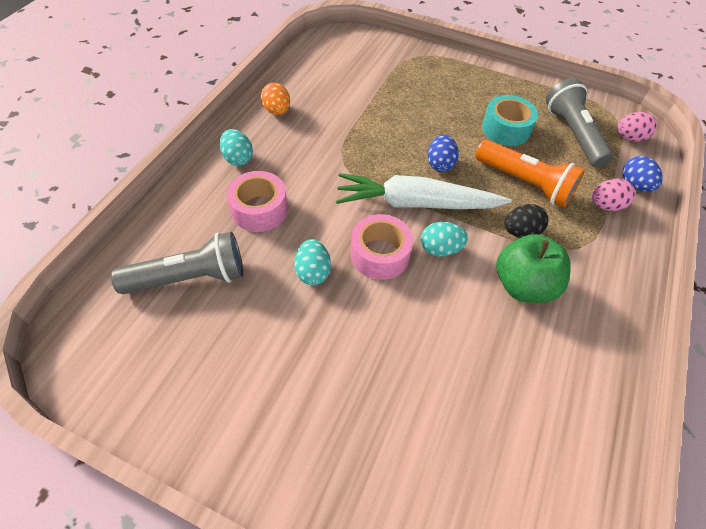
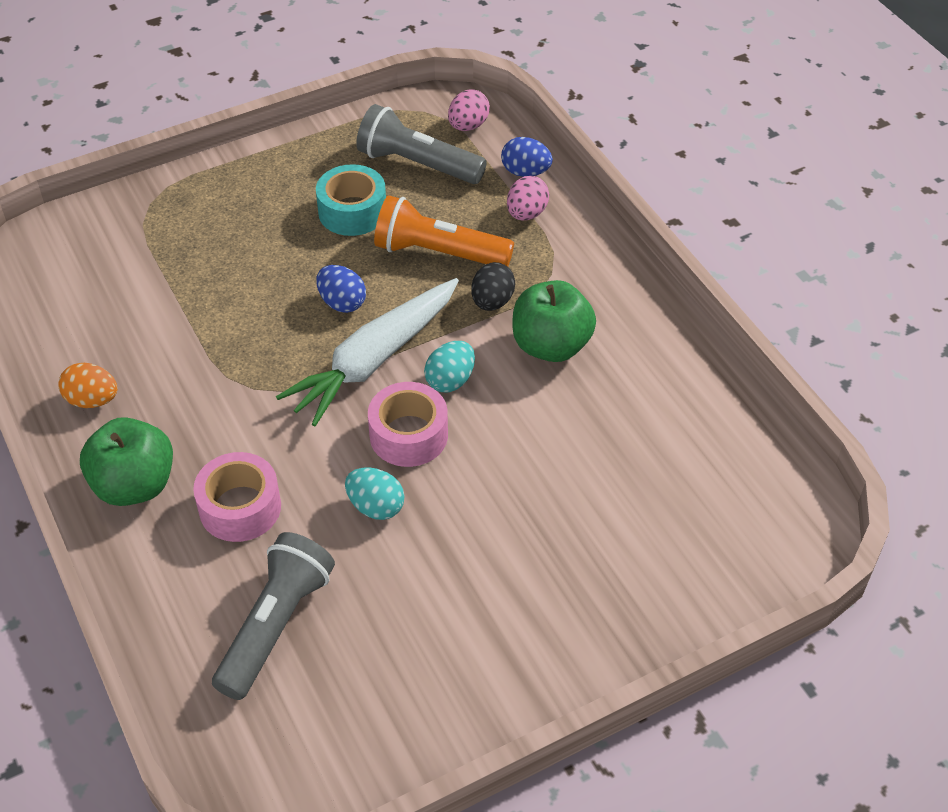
camera: 50 degrees left, 5 degrees down
(238, 158) = (134, 485): turquoise egg -> green apple
(525, 183) = (438, 252): orange flashlight -> orange flashlight turned 150 degrees counterclockwise

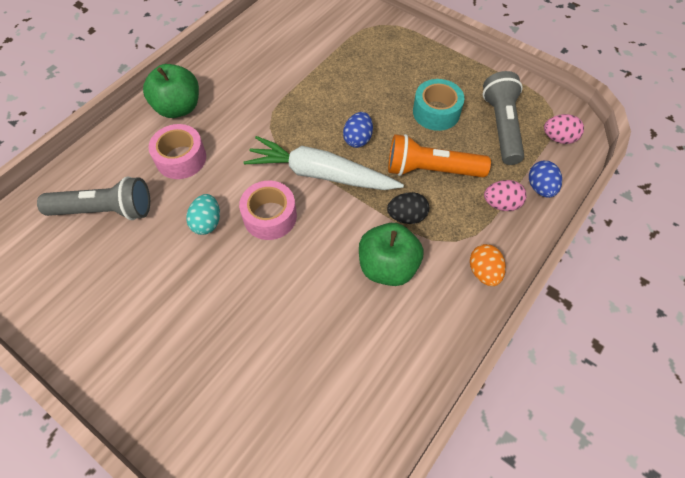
camera: 65 degrees right, 10 degrees up
(92, 400) = (227, 66): orange egg -> orange egg (483, 272)
(438, 252) = (431, 170): orange flashlight -> orange flashlight turned 75 degrees counterclockwise
(450, 380) = (325, 220): turquoise egg -> none

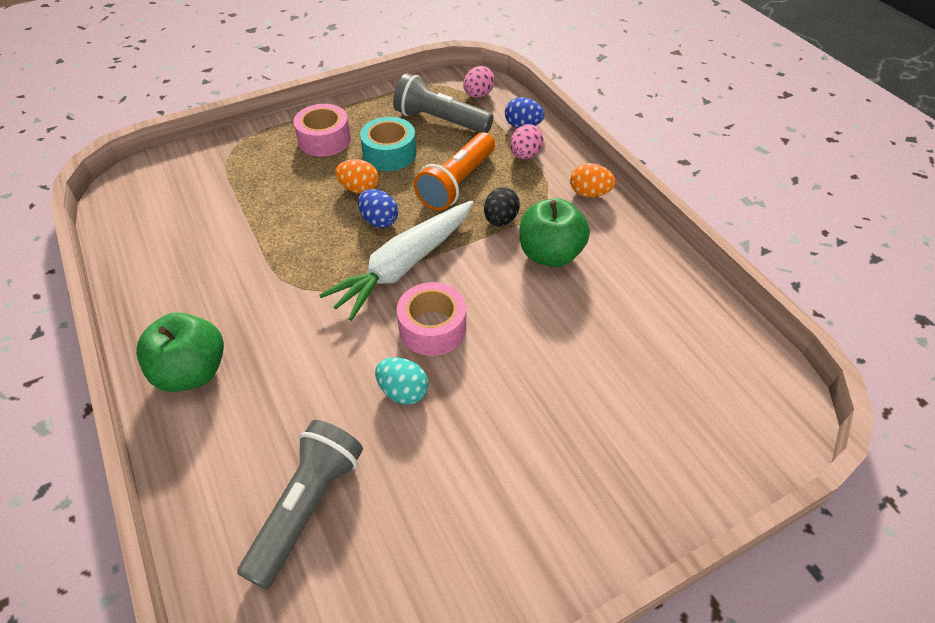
camera: 65 degrees left, 10 degrees down
(181, 158) = (283, 392): pink tape -> pink tape (324, 140)
(384, 112) = (359, 189): none -> orange egg

